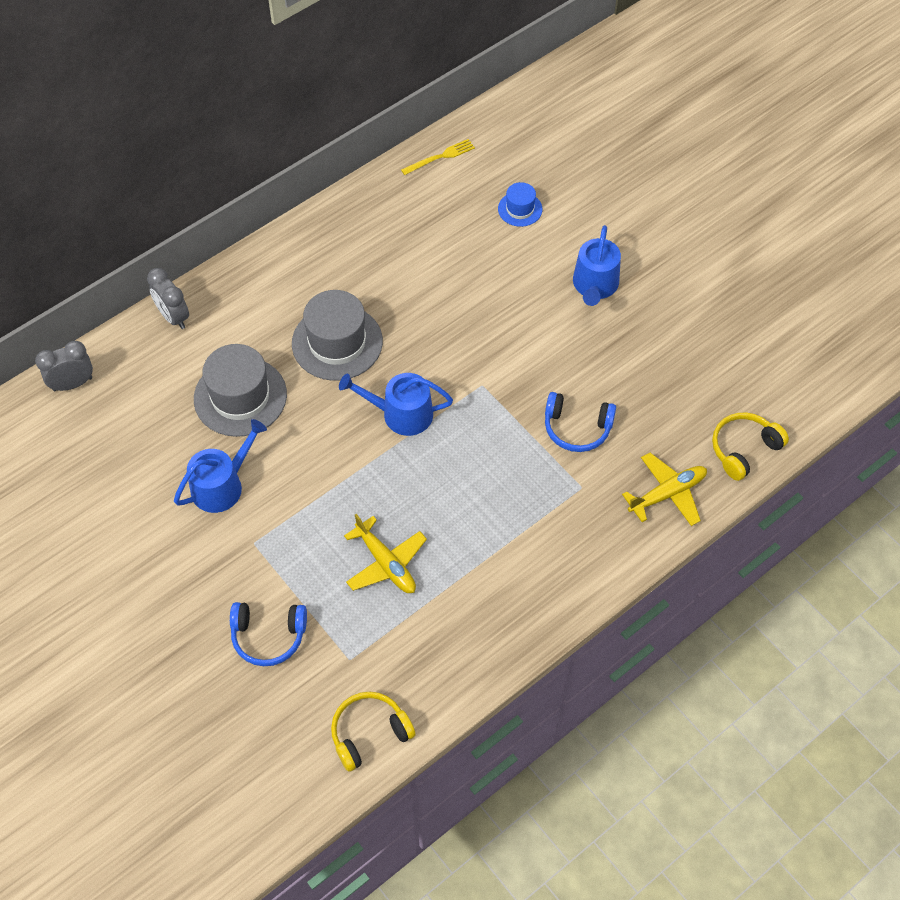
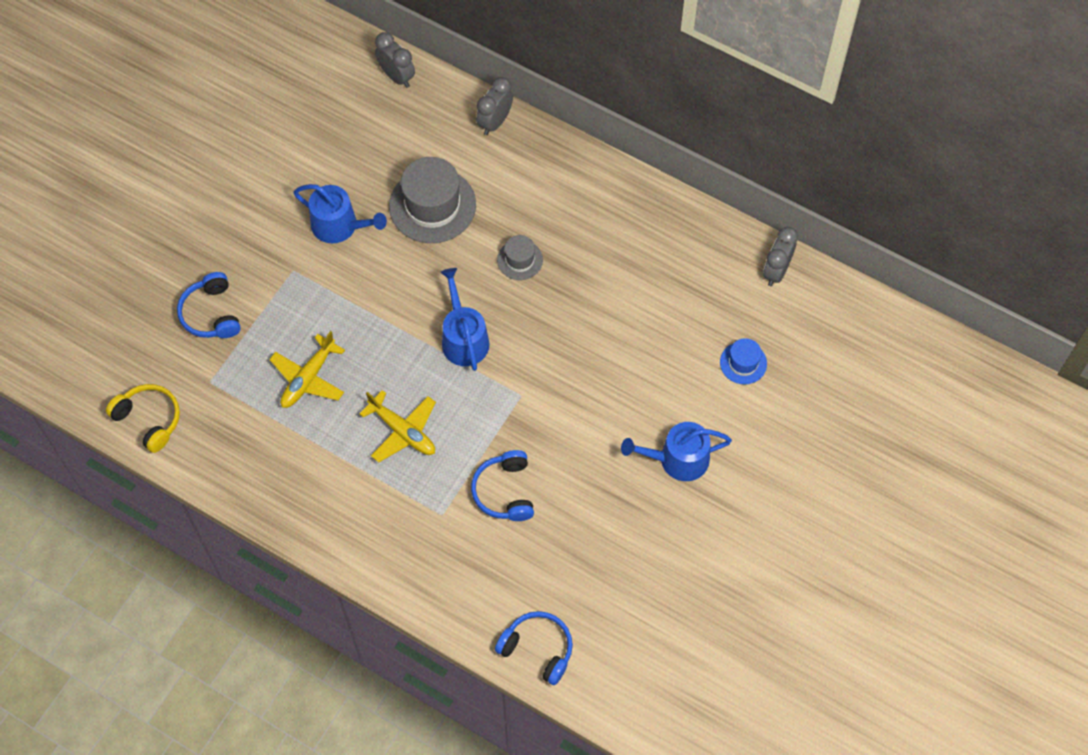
camera: 70 degrees right, 5 degrees up
(337, 342) = (520, 260): grey hat -> grey hat, size x0.52
(440, 157) = (776, 271): yellow fork -> grey clock
(667, 494) = (462, 592): yellow plane -> yellow plane (403, 431)
(743, 449) = (538, 649): yellow headphones -> blue headphones

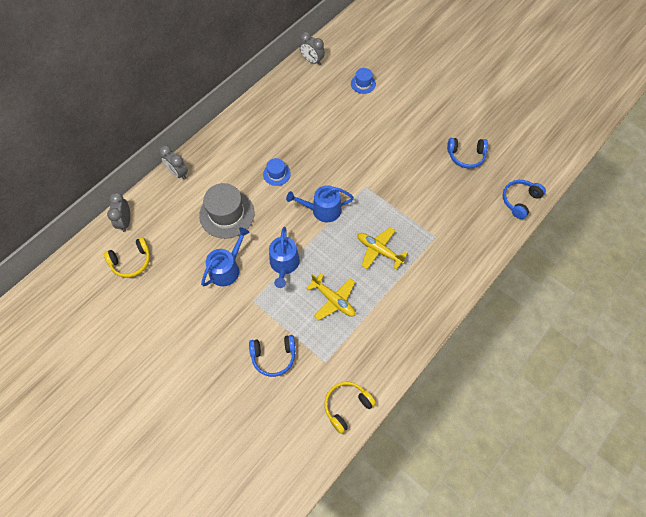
camera: 80 degrees left, 0 degrees up
(333, 102) = (131, 261): none -> yellow headphones
(397, 76) = (125, 222): grey clock -> grey clock turned 60 degrees counterclockwise
(403, 431) = (379, 250): yellow plane -> yellow plane turned 105 degrees counterclockwise
(504, 491) = (424, 203): blue headphones -> blue headphones (466, 156)
(520, 260) = (276, 174): grey hat -> blue hat
(677, 459) = (414, 120): blue watering can -> blue watering can (284, 264)

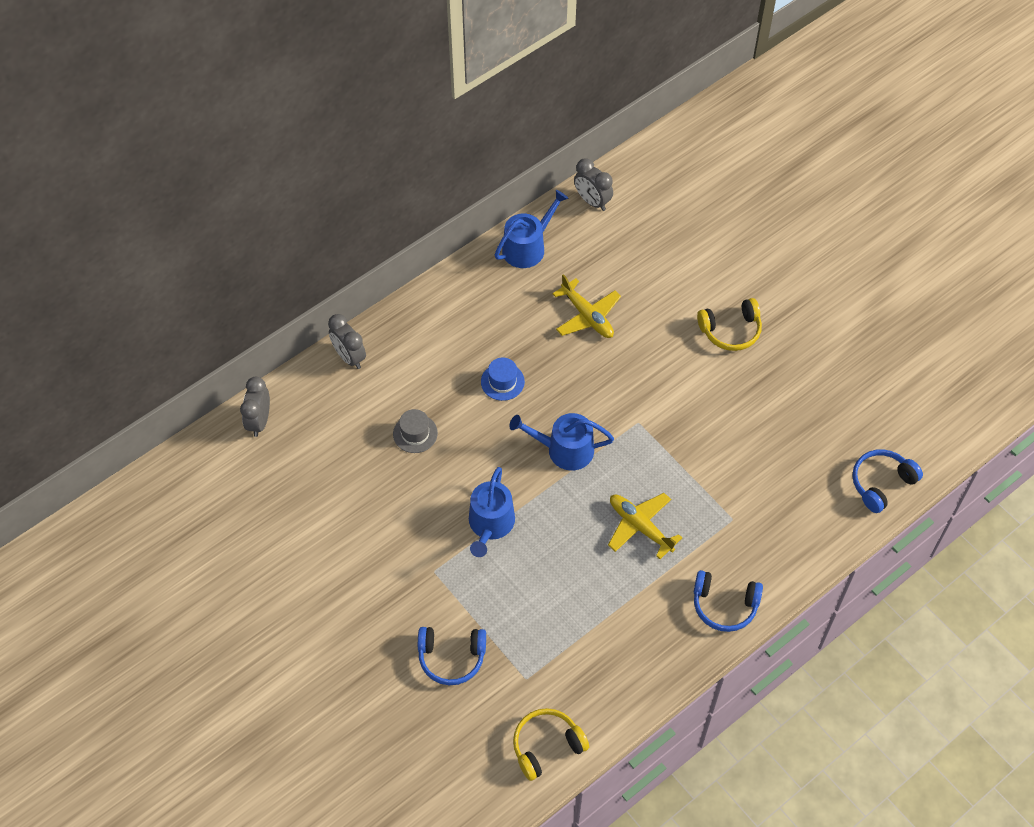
camera: 10 degrees right, 5 degrees down
(131, 261) = (261, 483): yellow headphones -> yellow headphones (731, 331)
(227, 214) = (415, 433): grey hat -> grey hat, size x0.52
(227, 268) = (402, 517): blue watering can -> blue watering can (528, 247)
(333, 300) = (555, 590): yellow plane -> yellow plane (587, 316)
(363, 84) = (668, 252): blue hat -> none
(466, 156) = (811, 398): blue headphones -> blue headphones (724, 605)

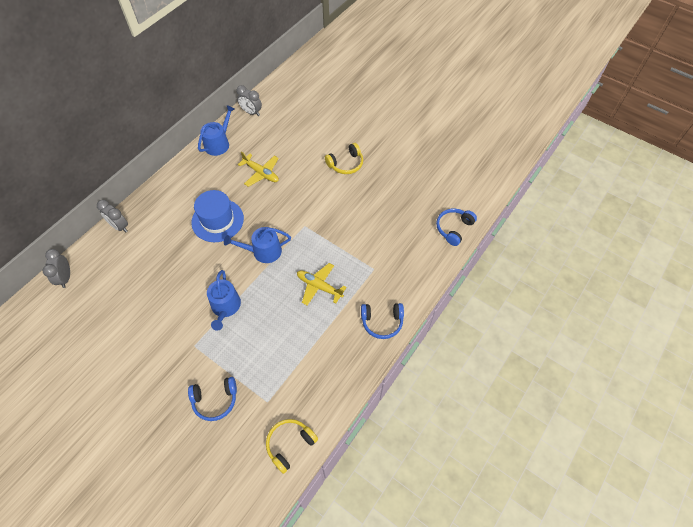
camera: 15 degrees left, 0 degrees up
(415, 433) = (168, 262): grey hat -> none
(502, 381) = (217, 220): blue hat -> blue hat, size x1.93

